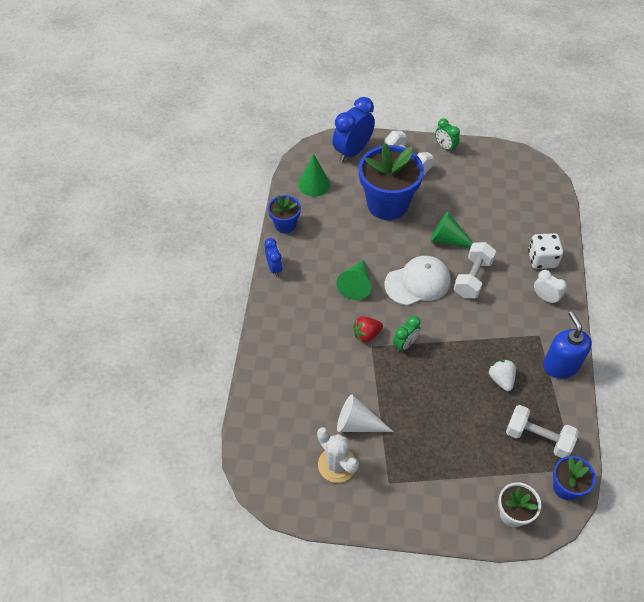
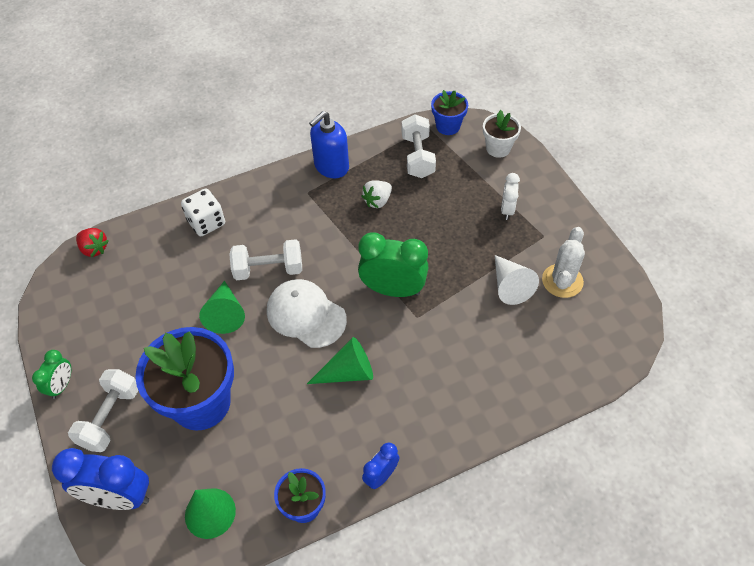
camera: 120 degrees left, 0 degrees up
(366, 334) = (406, 329): red strawberry -> red strawberry (94, 249)
(405, 344) = (393, 290): green clock -> green clock, size x1.84
(545, 298) = (257, 203): white clock -> white clock (507, 210)

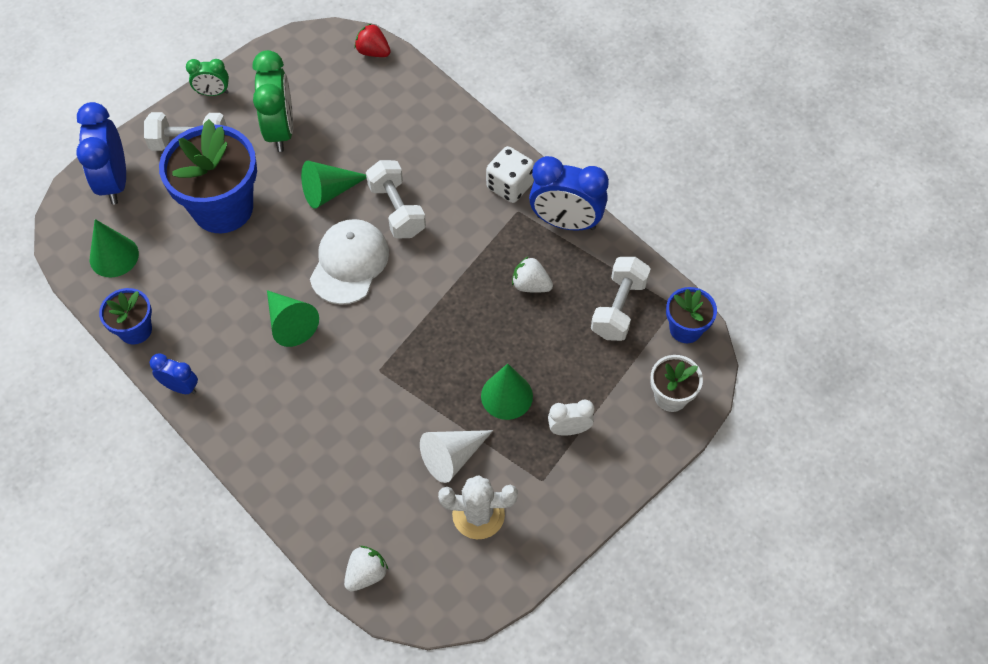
camera: 70 degrees right, 5 degrees up
(94, 249) = (373, 52): red strawberry -> red strawberry turned 105 degrees clockwise
(206, 222) = (440, 132): white dice -> white dice (510, 186)
(331, 166) = (566, 222): blue soap dispenser -> blue clock
(393, 290) = (408, 336): green clock -> green clock (280, 130)
(417, 156) = (618, 308): white dumbbell -> white dumbbell turned 45 degrees counterclockwise
(468, 239) = (506, 396): none -> green cone
(596, 366) = (366, 574): none -> white strawberry

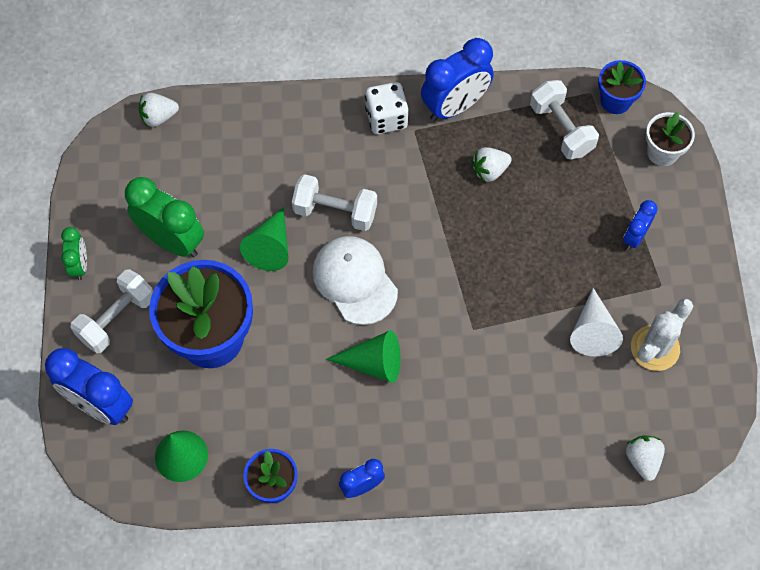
camera: 50 degrees left, 5 degrees up
(213, 93) = (80, 265): green clock -> green clock turned 45 degrees counterclockwise
(373, 52) = (158, 117): red strawberry -> white strawberry
(506, 396) = (571, 257): green cone -> none
(569, 429) = (634, 237): white clock -> blue clock

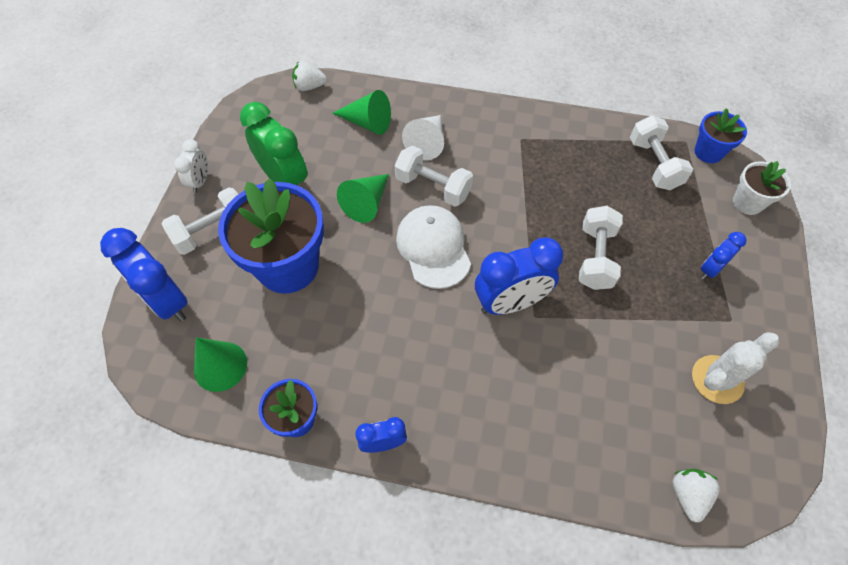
camera: 15 degrees right, 5 degrees down
(80, 265) = (200, 181): green clock -> white clock
(373, 363) = (429, 325): green cone -> green cone (367, 123)
(386, 118) = (498, 125): white dice -> none
(455, 106) = (561, 128): blue clock -> blue clock (510, 303)
(489, 171) = (581, 184): white strawberry -> none
(520, 251) = (595, 257): none -> white dumbbell
(592, 331) = (654, 347): white cone -> white cone (427, 143)

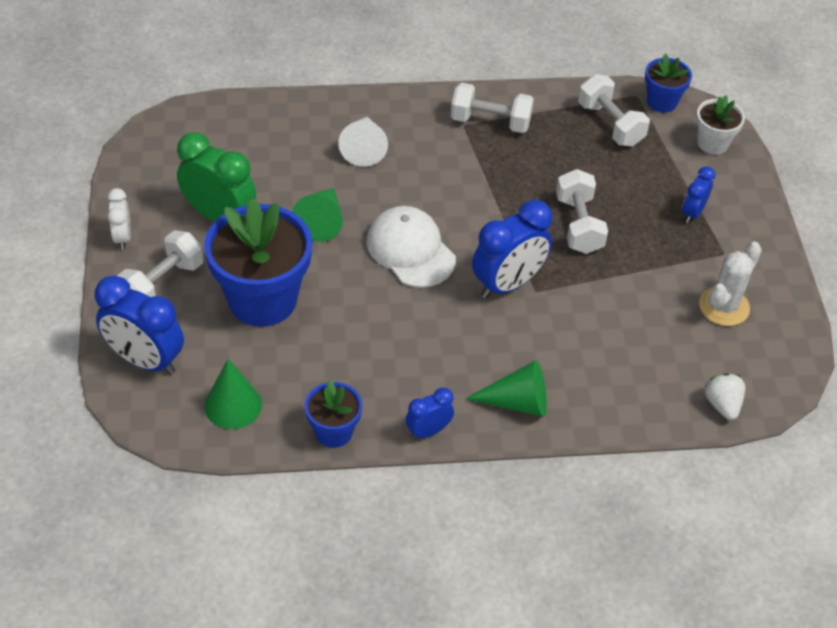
camera: 20 degrees left, 10 degrees down
(309, 87) = (203, 113): white strawberry -> none
(367, 123) = (287, 140): green cone -> green cone (517, 402)
(433, 187) = (387, 191): white dumbbell -> white dumbbell (490, 122)

